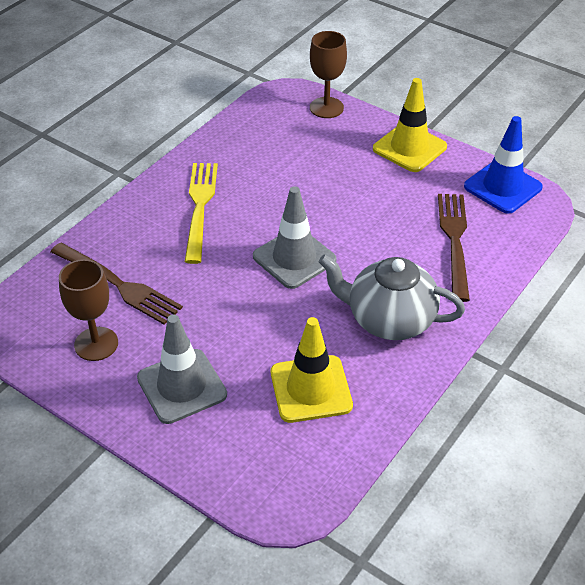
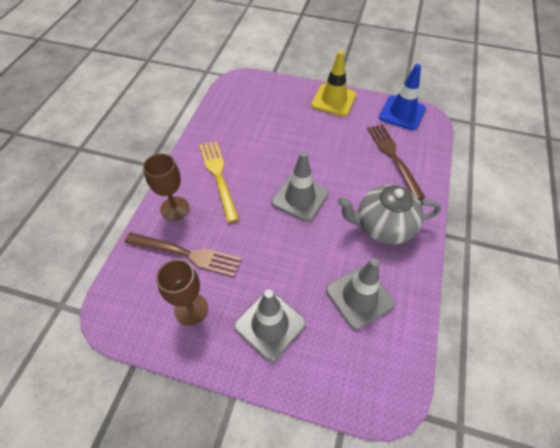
camera: 20 degrees left, 10 degrees up
(311, 389) = (359, 296): yellow traffic cone -> grey traffic cone
(326, 108) = (269, 84): brown goblet -> brown goblet (174, 209)

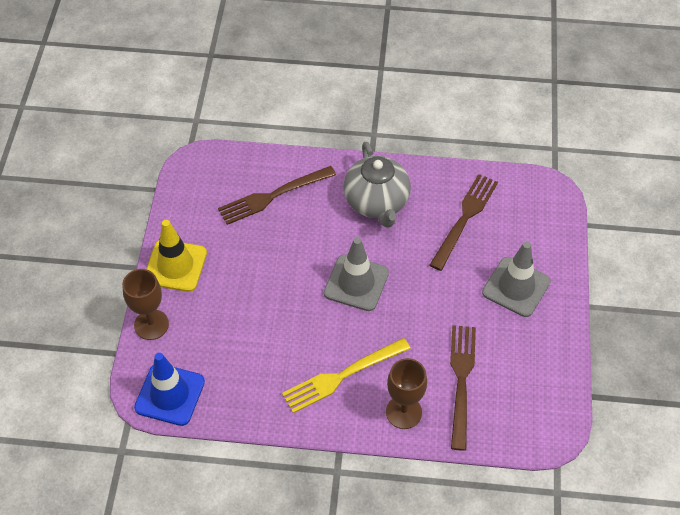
camera: 100 degrees left, 0 degrees up
(191, 309) = (522, 359): brown goblet -> brown goblet (151, 324)
(359, 296) = (465, 218): grey traffic cone -> brown fork
(402, 113) = (191, 189): blue traffic cone -> blue traffic cone (170, 394)

